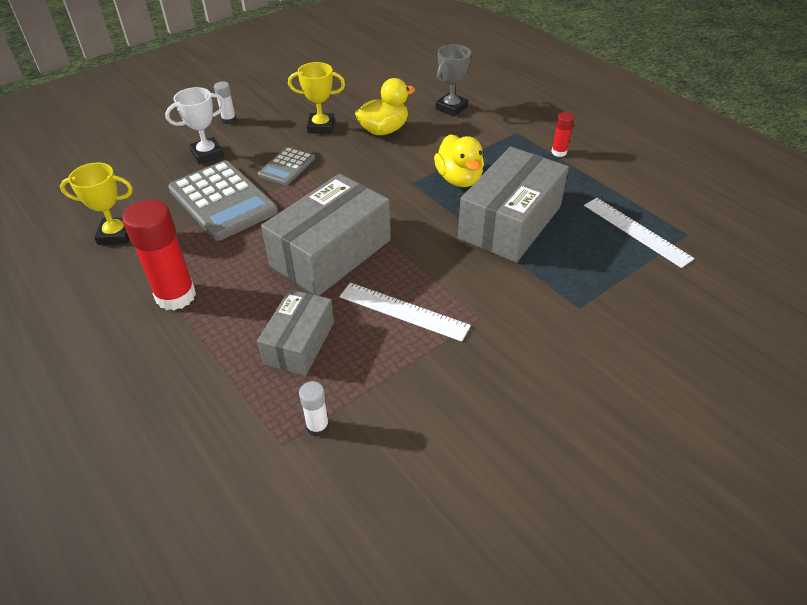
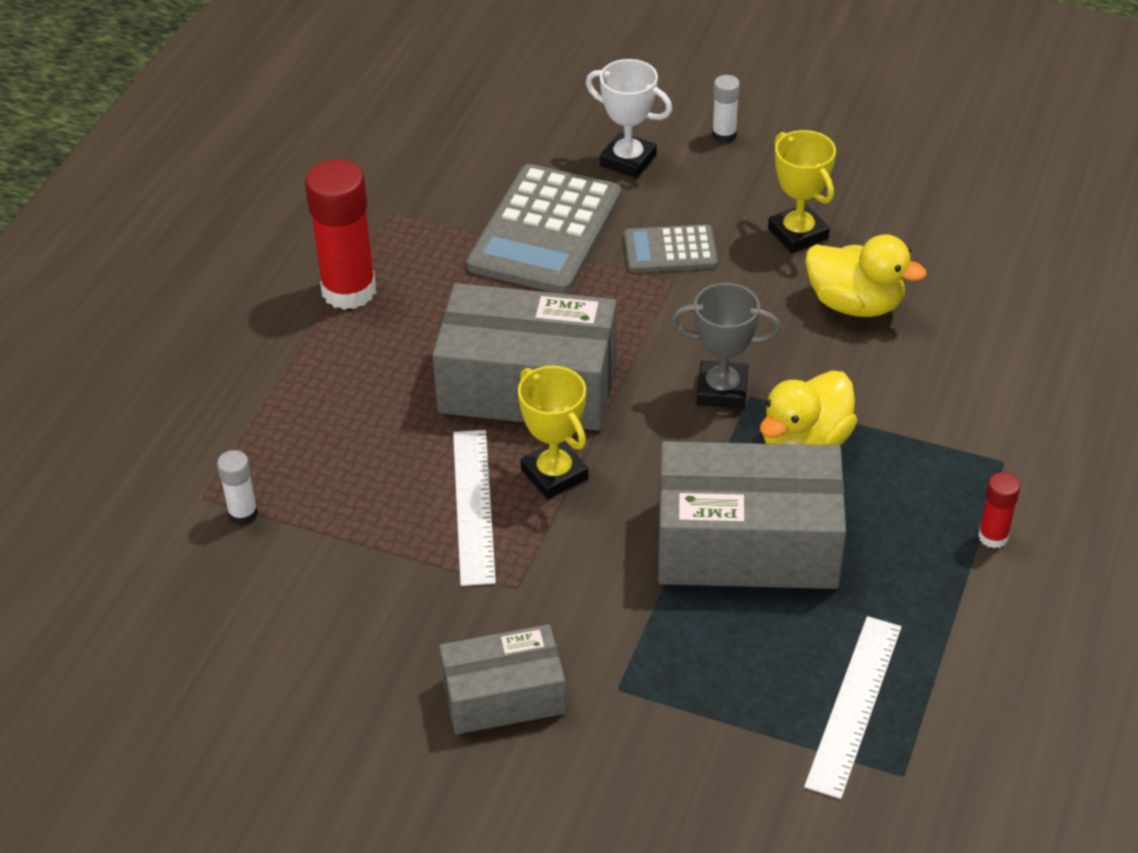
camera: 60 degrees right, 0 degrees up
(116, 235) = (408, 180): yellow trophy -> yellow trophy (554, 474)
(299, 343) = (352, 436): grey box -> grey box (504, 695)
(451, 108) = (998, 352): grey trophy -> grey trophy (722, 390)

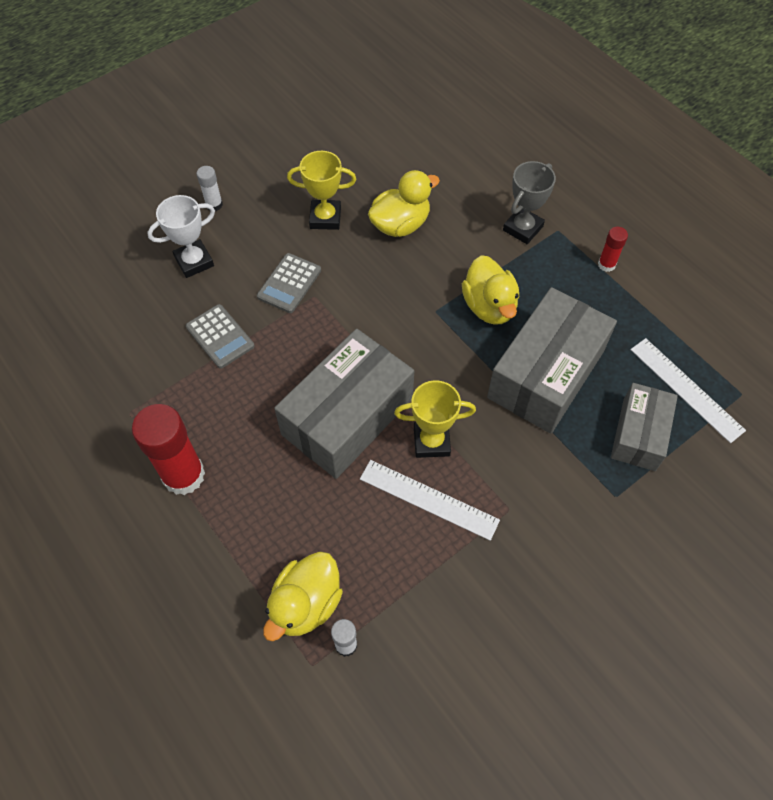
camera: 60 degrees left, 15 degrees up
(268, 459) = (306, 604): none -> yellow duck
(504, 695) = (590, 561): grey box -> grey box (639, 434)
(545, 231) = (220, 336): grey calculator -> grey calculator, size x0.54
(722, 390) = (422, 321): grey trophy -> grey trophy (523, 228)

